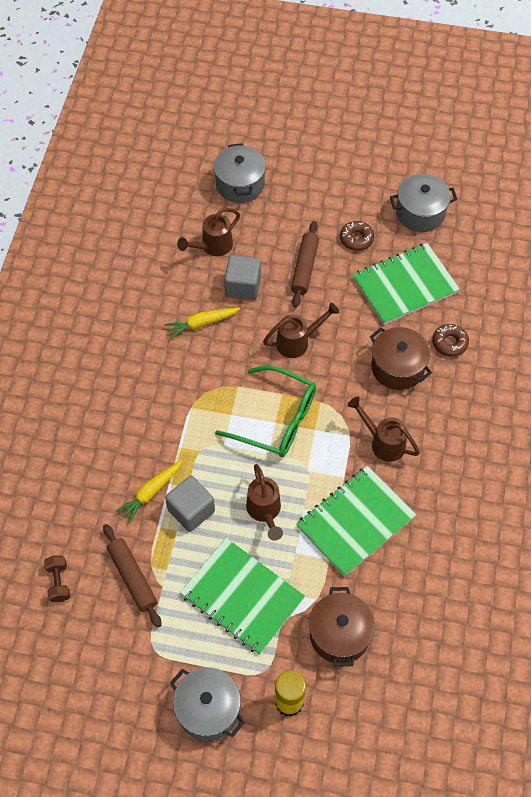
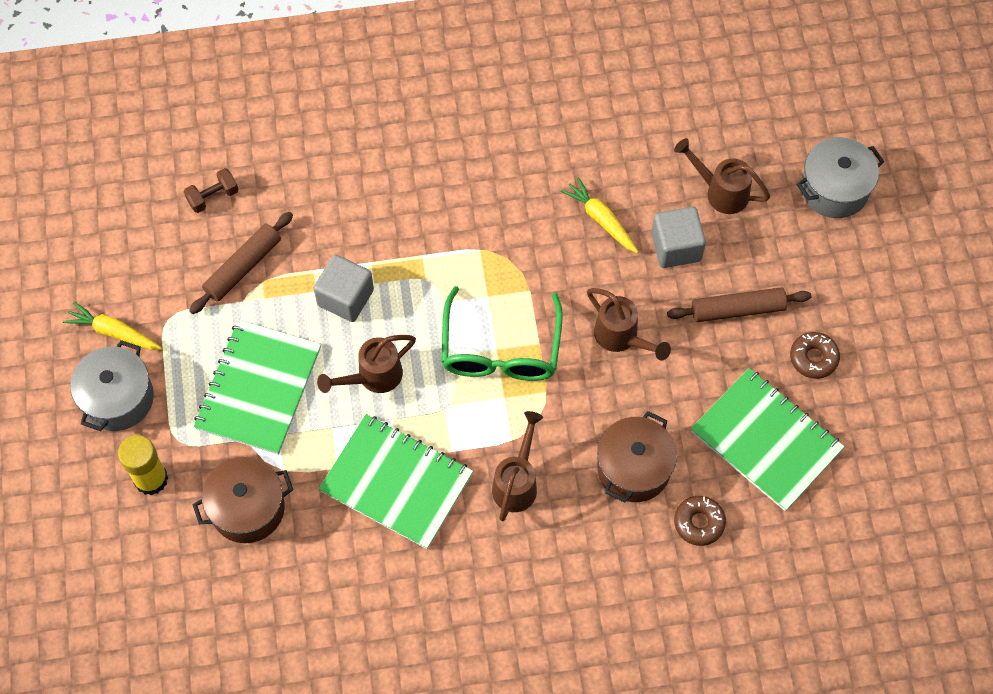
camera: 70 degrees right, 5 degrees up
(150, 493) = (352, 247): yellow carrot -> yellow carrot (114, 332)
(420, 213) = (896, 426): grey pot -> none

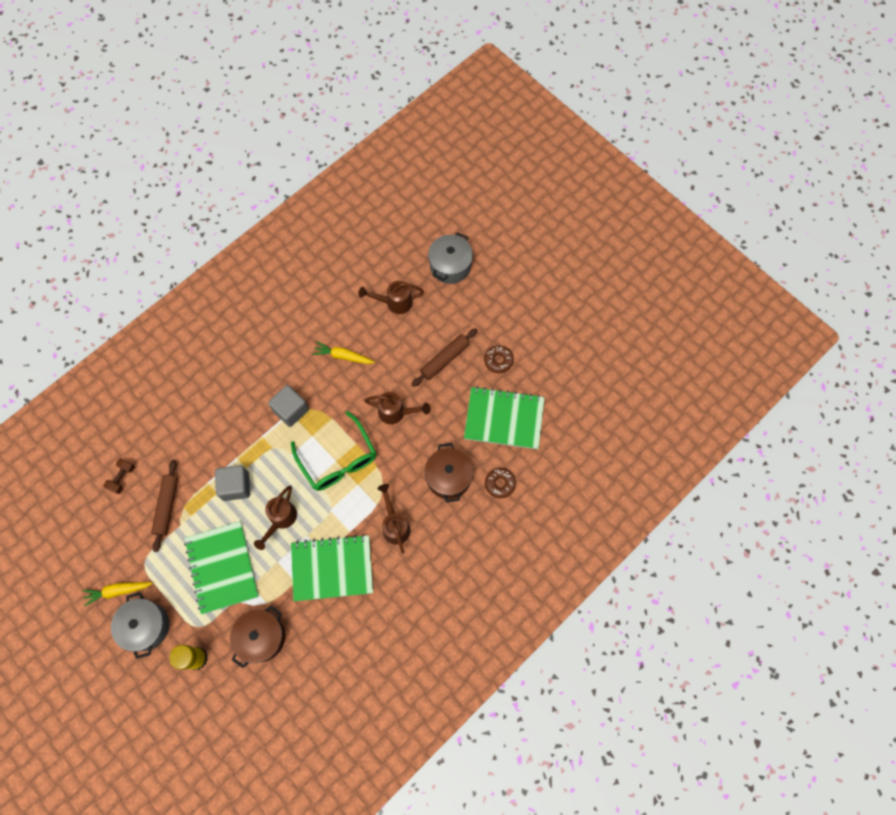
camera: 35 degrees left, 5 degrees up
(676, 247) = (391, 346): grey cube -> grey cube (291, 410)

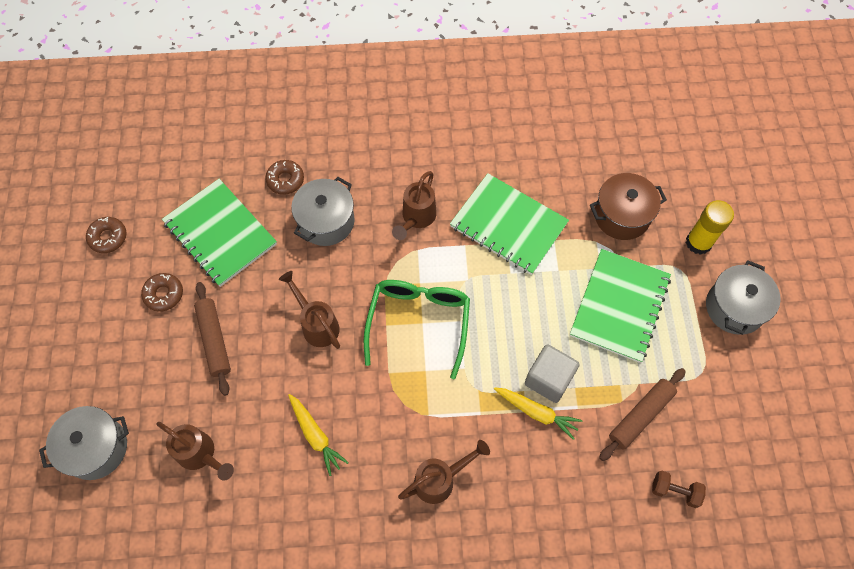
camera: 140 degrees left, 5 degrees down
(118, 591) = (747, 364): yellow carrot -> yellow carrot (537, 412)
(122, 478) = (675, 491): brown dumbbell -> brown dumbbell turned 45 degrees clockwise
(280, 520) = (526, 308): brown watering can -> brown watering can (440, 479)
(291, 410) = (425, 418): grey cube -> none
(444, 360) = (214, 340): brown rolling pin -> brown rolling pin turned 75 degrees clockwise
(448, 477) = (326, 221): brown pot -> grey pot
(565, 365) = (108, 237): none -> brown donut

